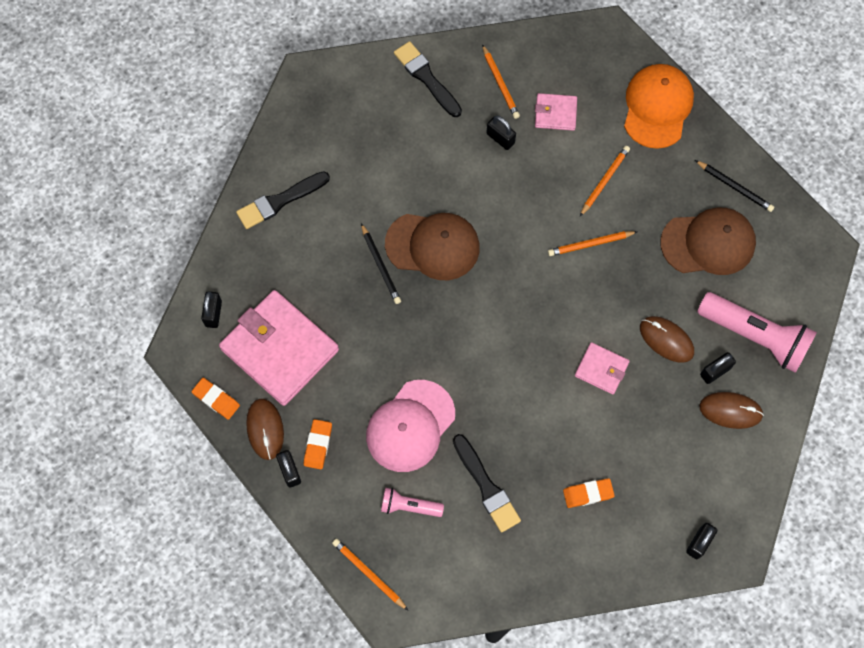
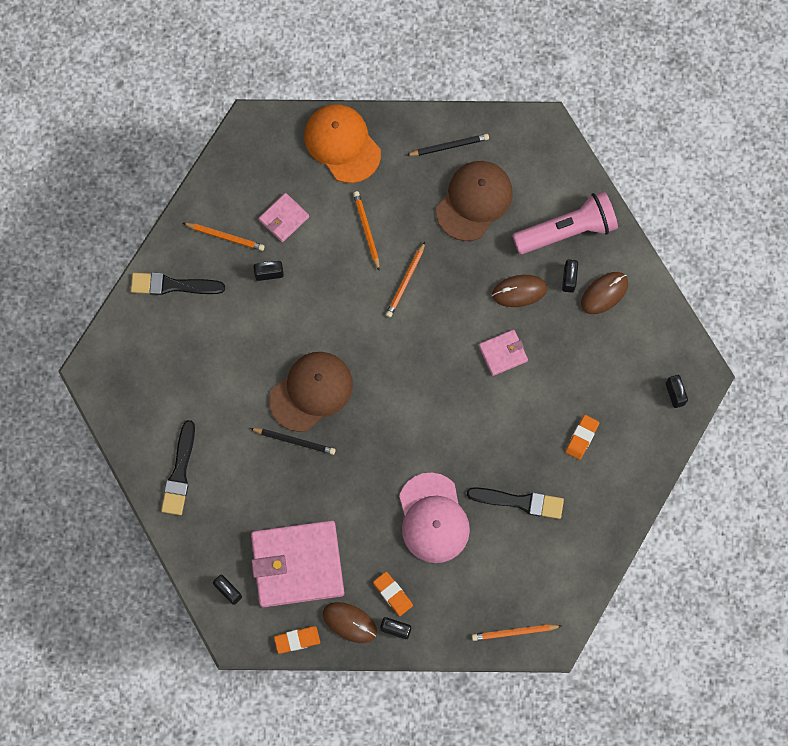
camera: 50 degrees left, 5 degrees up
(409, 506) = (490, 566): pink flashlight -> none

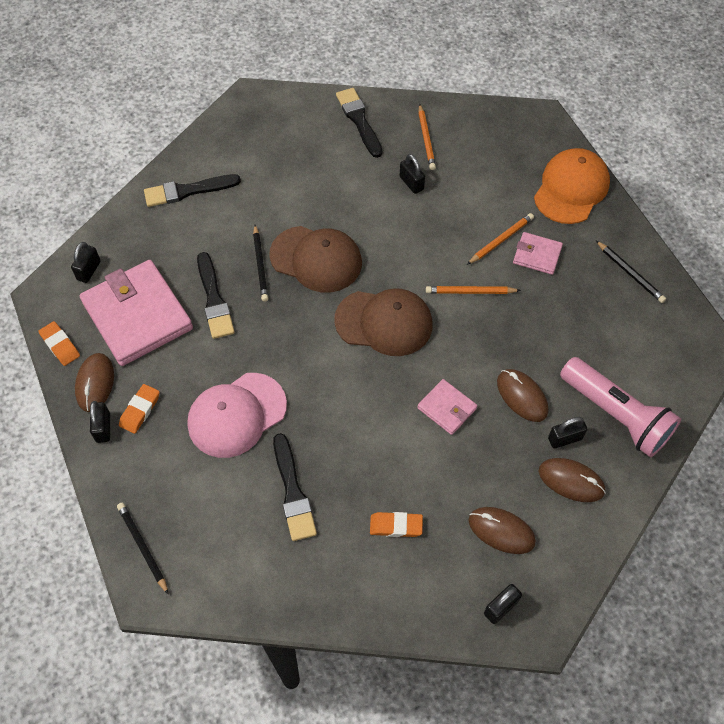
camera: 65 degrees right, 15 degrees down
(284, 218) = (470, 173): pink wallet -> pink wallet (537, 255)
(312, 494) = (214, 299): none -> black brush
(474, 201) = (590, 317): brown cap -> brown cap (384, 322)
(514, 632) = (143, 547): orange pencil -> black pencil
(620, 364) = (501, 531): none -> brown mouse

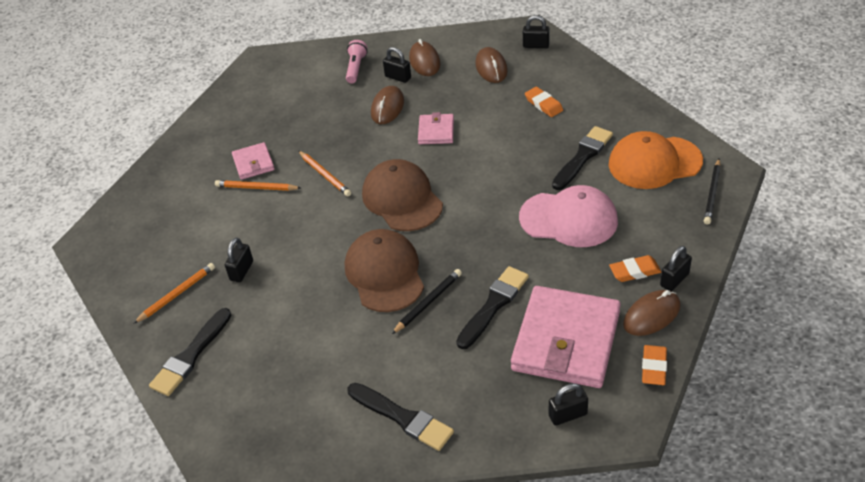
camera: 125 degrees left, 15 degrees down
(571, 189) = (164, 181): orange cap -> orange cap (654, 163)
(616, 415) = (356, 68): pink flashlight -> pink flashlight, size x0.52
(630, 273) = (227, 115): black pencil -> none

